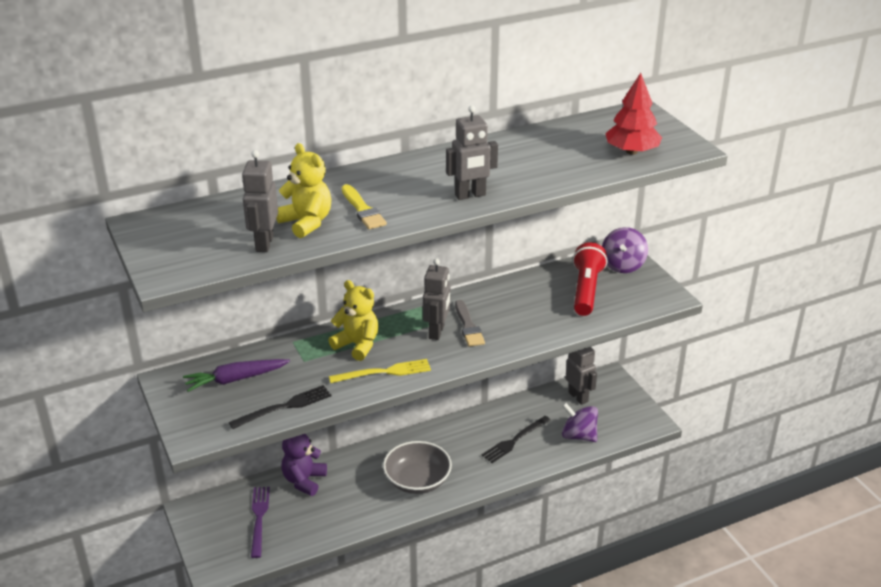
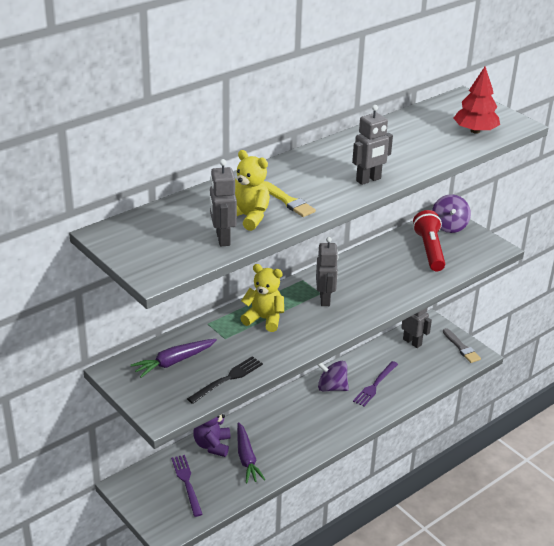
camera: 15 degrees left, 0 degrees up
(335, 502) = (246, 458): none -> purple carrot
(384, 372) = (297, 338): yellow fork -> none
(417, 480) = (308, 430): grey bowl -> none
(468, 326) = (348, 291): grey brush -> grey brush (461, 347)
(514, 440) = (375, 385): black fork -> purple fork
(578, 436) = (425, 374): purple spinning top -> purple spinning top (332, 387)

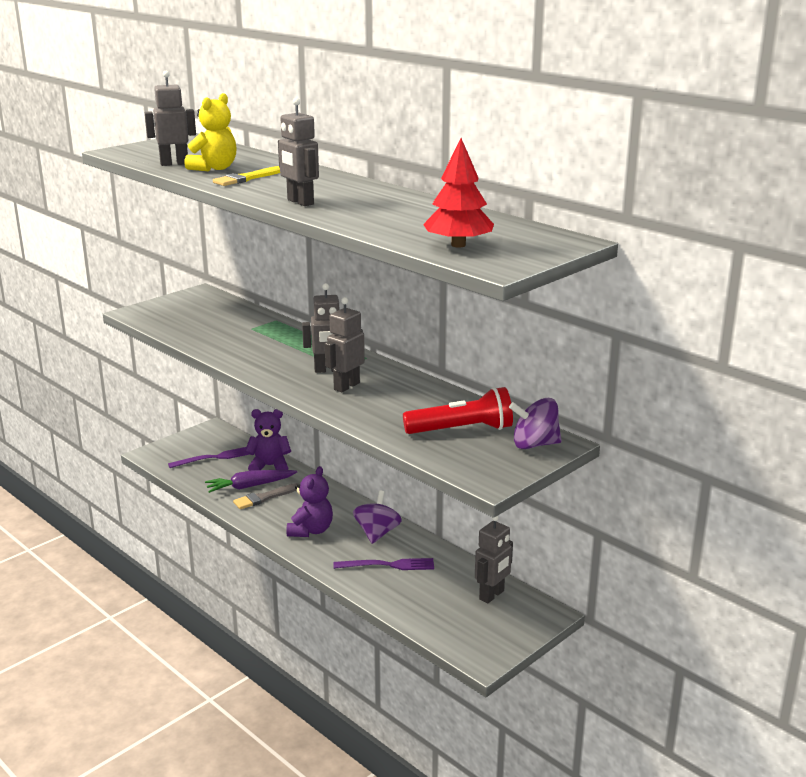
camera: 85 degrees right, 10 degrees down
(174, 362) = (212, 311): purple carrot -> none
(227, 379) = (184, 333): black fork -> none
(264, 319) = (286, 343): yellow teddy bear -> none
(324, 423) = (311, 530): none -> purple teddy bear
(356, 292) = (346, 386): none -> grey robot
(375, 385) = (388, 565): purple fork -> purple fork turned 150 degrees clockwise
(461, 347) = (494, 642): grey brush -> grey brush (264, 497)

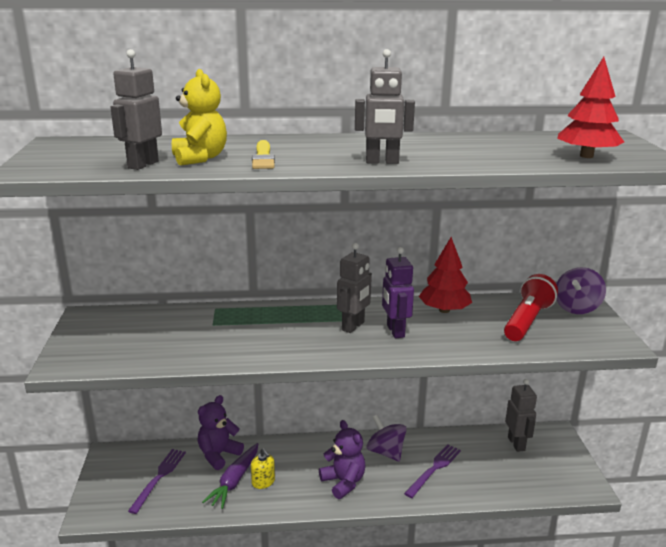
camera: 50 degrees left, 0 degrees up
(264, 497) = (263, 482): grey brush -> yellow soap dispenser
(346, 386) = (395, 331): grey robot -> purple robot
(419, 392) = (444, 310): none -> red tree

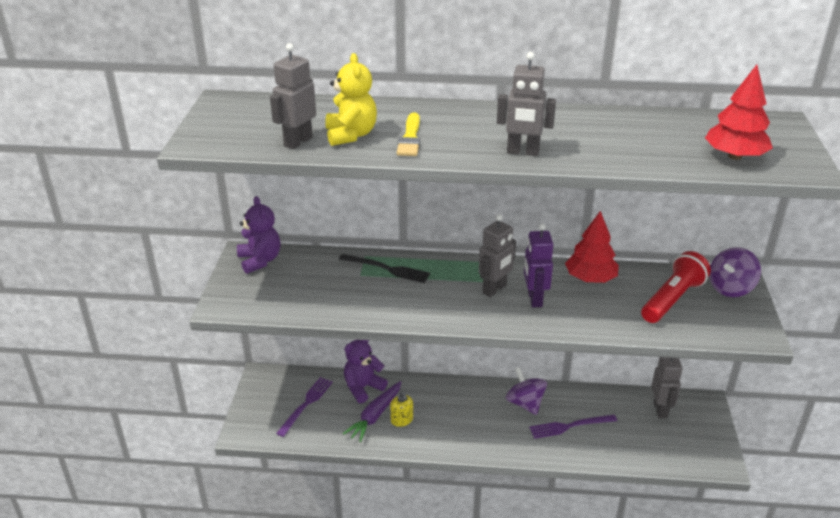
camera: 10 degrees right, 10 degrees up
(240, 317) = (387, 269): none -> black fork
(343, 482) = (478, 429): purple teddy bear -> purple teddy bear (260, 260)
(434, 469) = (569, 426): purple fork -> purple fork turned 150 degrees counterclockwise

